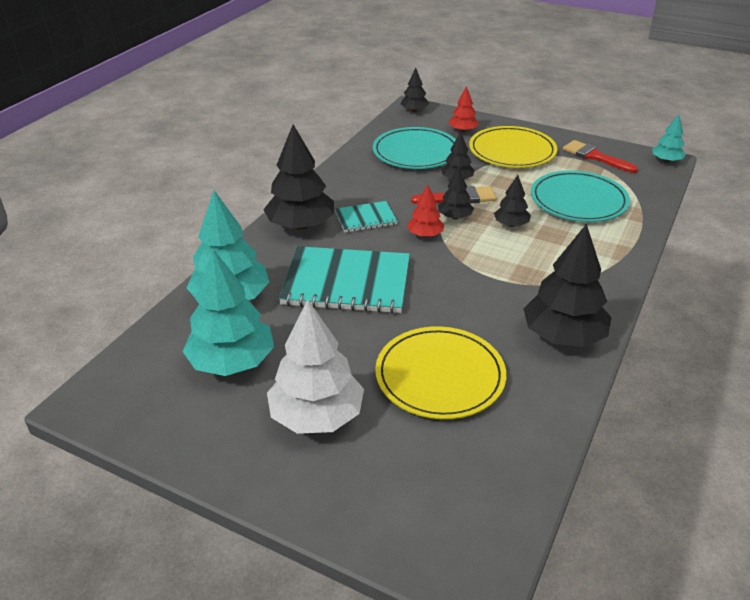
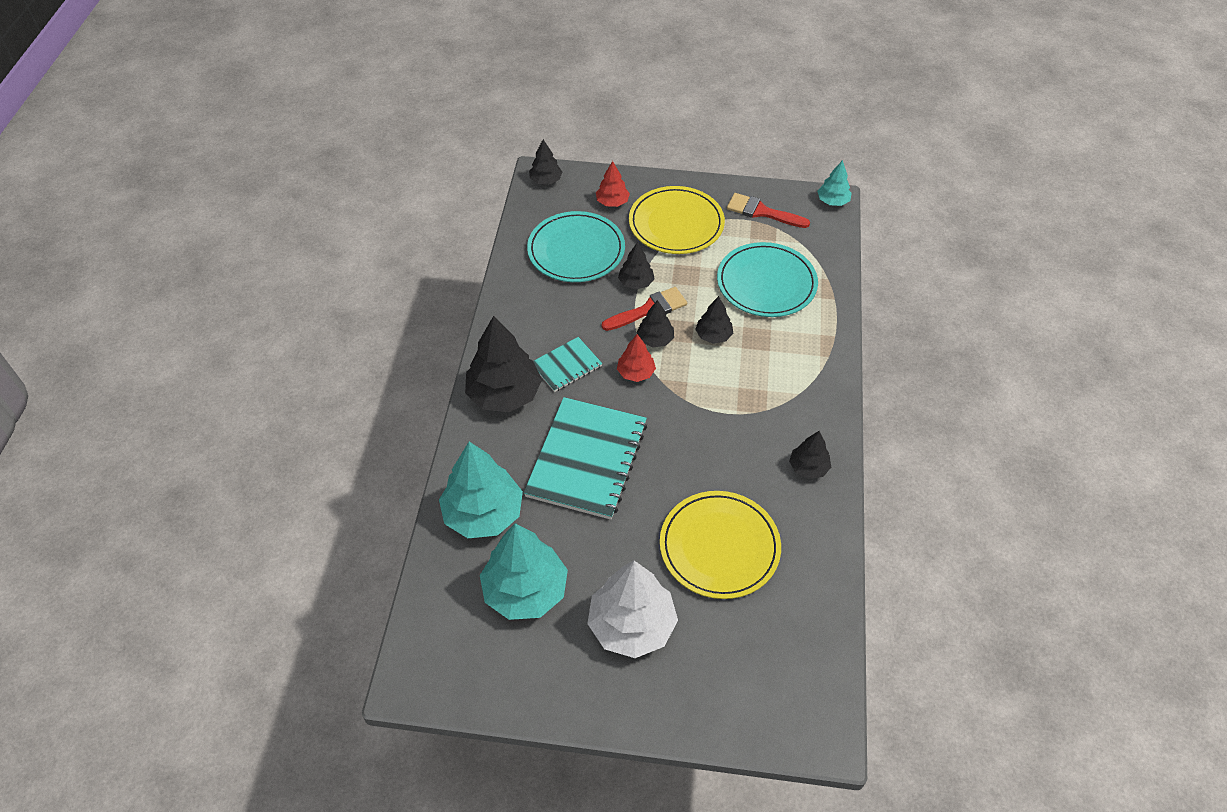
camera: 20 degrees left, 15 degrees up
(346, 282) = (587, 459): turquoise notebook -> turquoise notebook turned 60 degrees counterclockwise
(563, 336) = (808, 467): black tree -> black tree, size x0.52

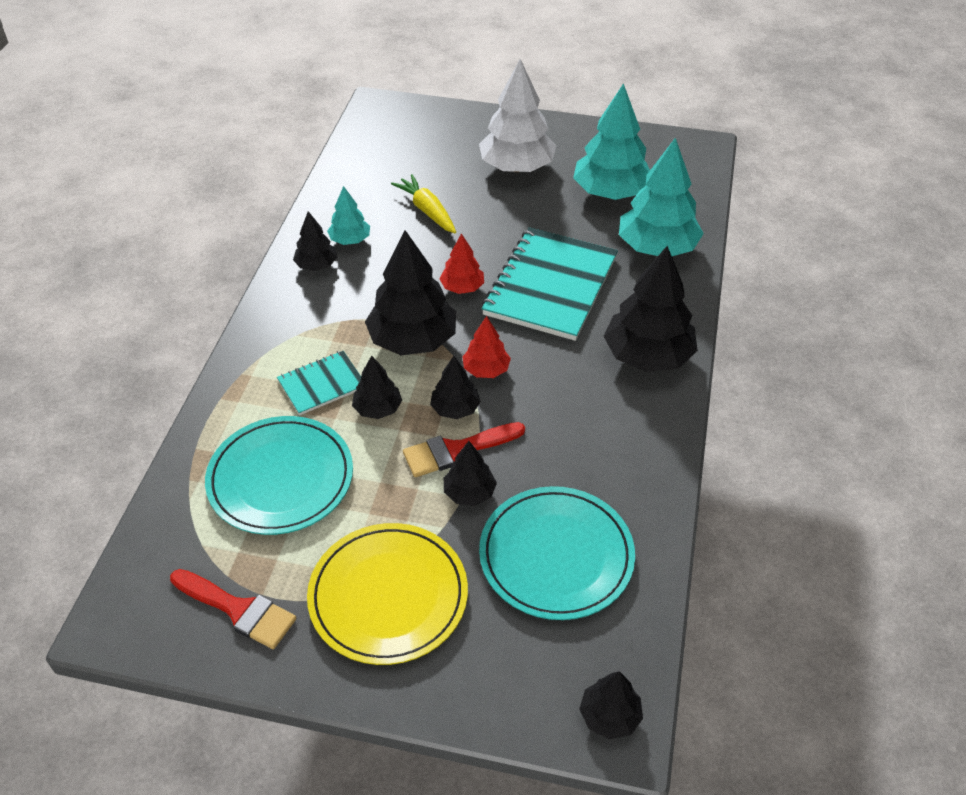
camera: 175 degrees left, 5 degrees down
(566, 365) = (572, 384): turquoise notebook -> turquoise notebook (322, 384)
(612, 202) = (490, 652): red tree -> red tree (462, 287)
(700, 395) = (412, 340): none -> black tree
(719, 547) = (427, 211): yellow plate -> yellow carrot
(832, 201) = (109, 623): turquoise tree -> turquoise tree (350, 240)

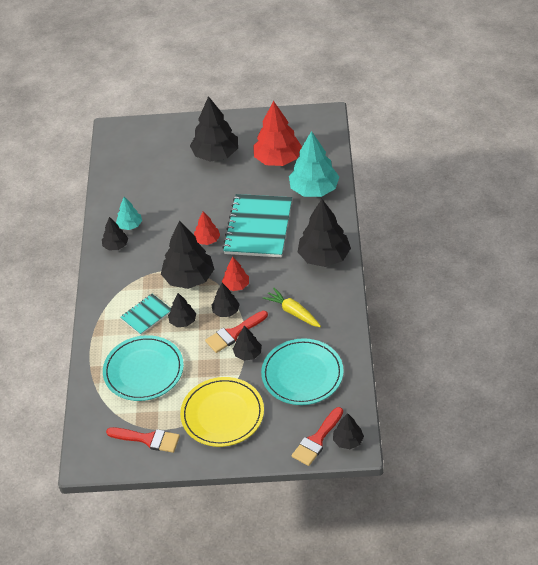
camera: 10 degrees left, 0 degrees up
(427, 211) = (170, 196): yellow carrot -> yellow carrot (293, 312)
(516, 167) = (215, 154): white tree -> black tree
(549, 697) = (317, 440): none -> red brush
(610, 192) = (278, 159): turquoise tree -> red tree

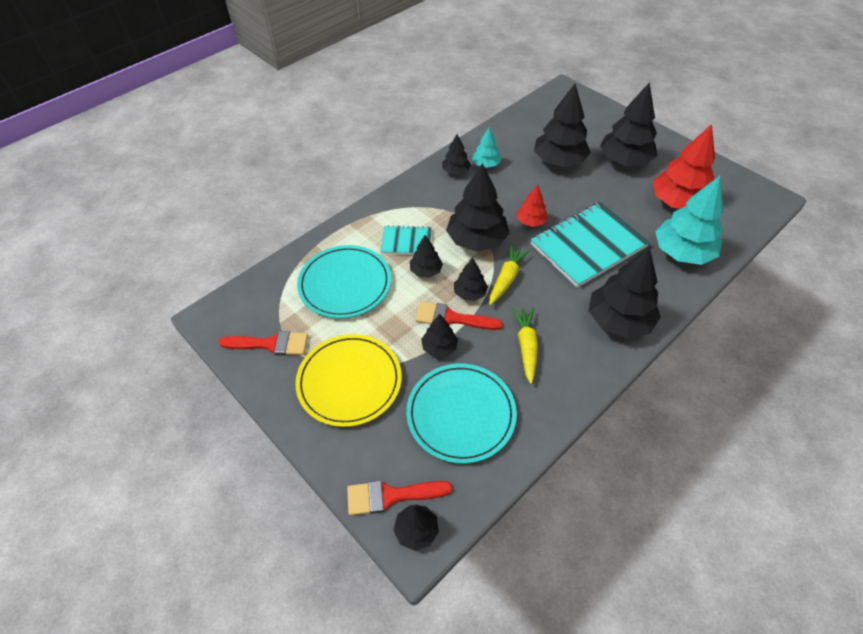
camera: 45 degrees right, 5 degrees up
(148, 439) = (271, 344): red brush -> red brush turned 60 degrees counterclockwise
(175, 186) = (559, 161): none -> black tree
(236, 285) = (506, 278): red tree -> yellow carrot

